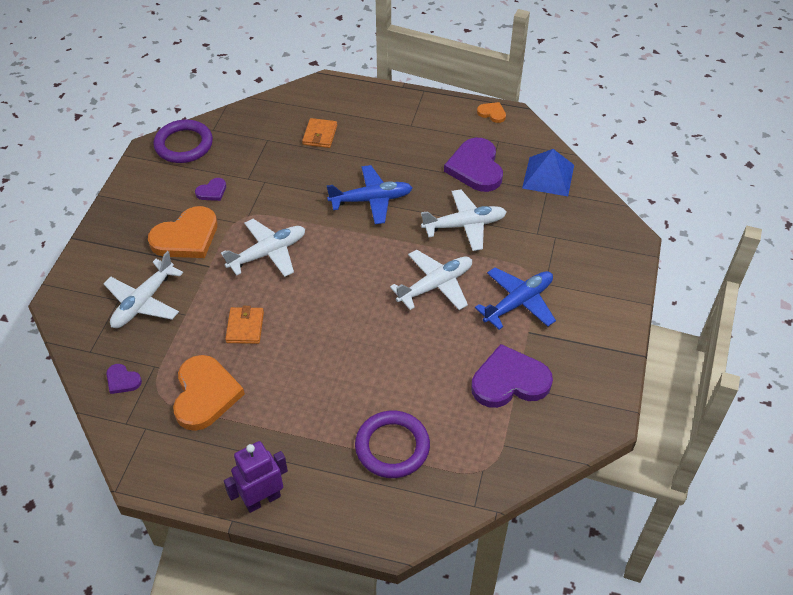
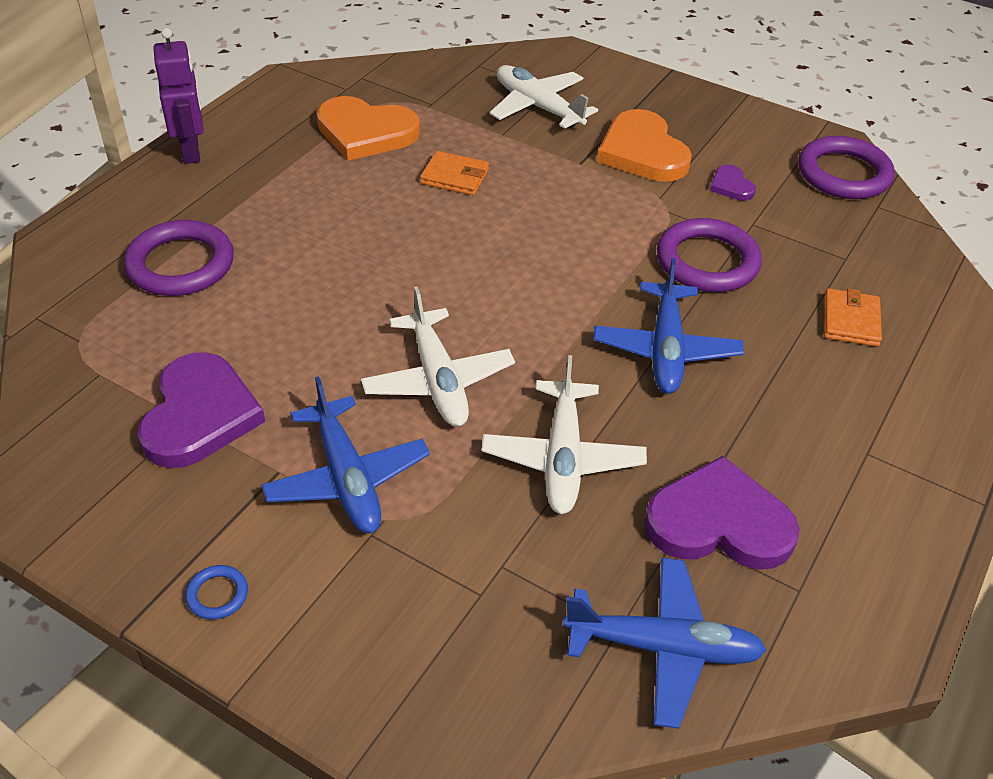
camera: 105 degrees right, 5 degrees down
(122, 380) = (423, 81): purple heart -> none
(268, 253) = (583, 217): white plane -> none
(291, 193) = (707, 261): none -> purple ring
(320, 135) = (851, 321): orange wallet -> orange wallet turned 75 degrees clockwise
(492, 113) = (898, 608): orange heart -> none
(548, 176) = (664, 647): blue pyramid -> blue plane
(608, 328) = (217, 594): none -> blue ring

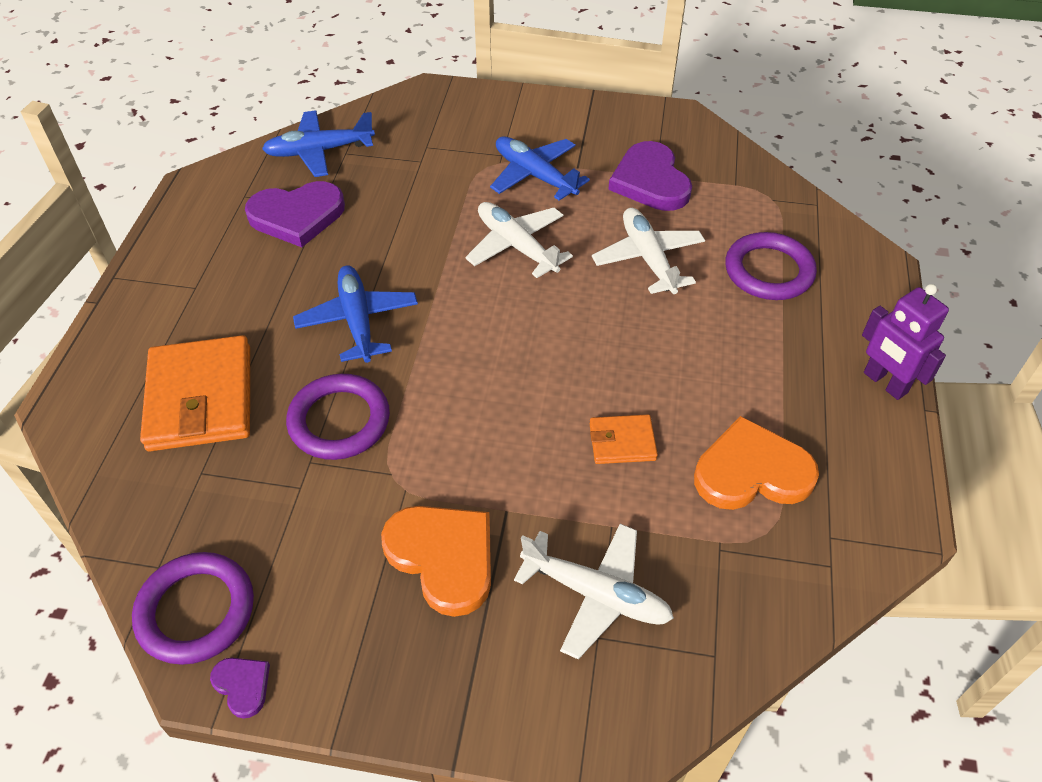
camera: 160 degrees right, 5 degrees up
(217, 594) = (561, 111): blue ring -> none
(563, 458) = (408, 223): white plane -> white plane (648, 258)
(731, 186) = (330, 537): purple heart -> purple heart (242, 685)
(851, 321) = (200, 398): orange wallet -> orange wallet, size x2.02

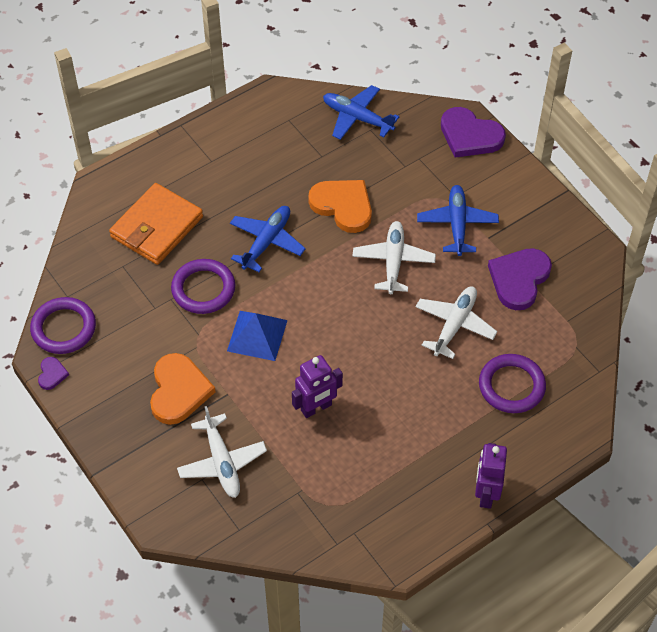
camera: 45 degrees right, 5 degrees up
(297, 216) = (302, 154): purple heart -> purple heart (470, 136)
(463, 420) = (257, 335): none -> blue pyramid
(622, 442) = (316, 408): orange wallet -> purple robot
(752, 471) = (358, 474): orange heart -> orange heart (343, 206)

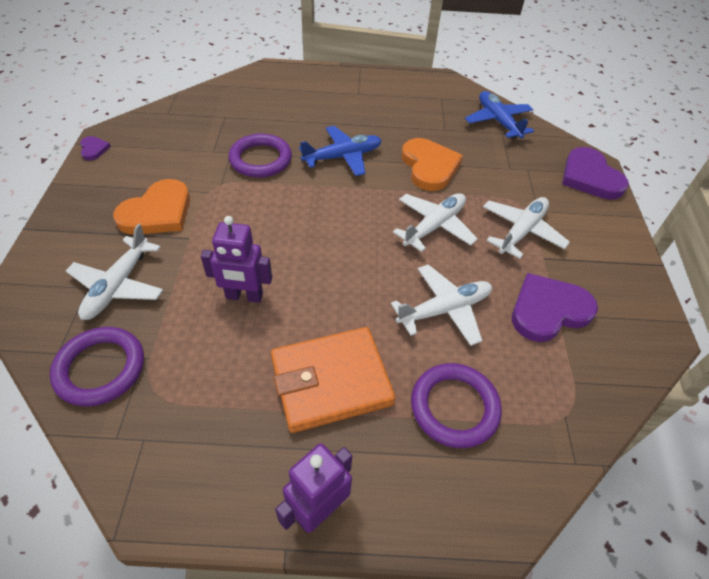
camera: 35 degrees right, 5 degrees down
(52, 374) = (94, 149): purple heart -> purple heart turned 60 degrees counterclockwise
(64, 328) = (139, 128): purple ring -> purple ring (100, 368)
(156, 227) = (275, 108): orange wallet -> orange wallet (331, 381)
(257, 335) = (262, 211): blue pyramid -> none
(457, 224) = (521, 231): blue plane -> white plane

